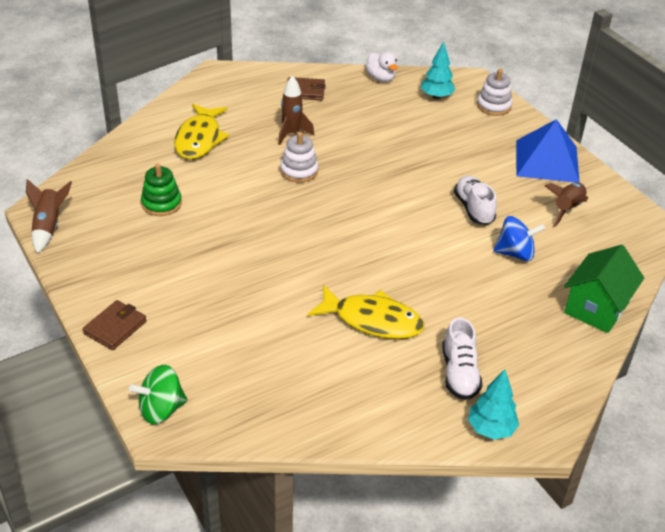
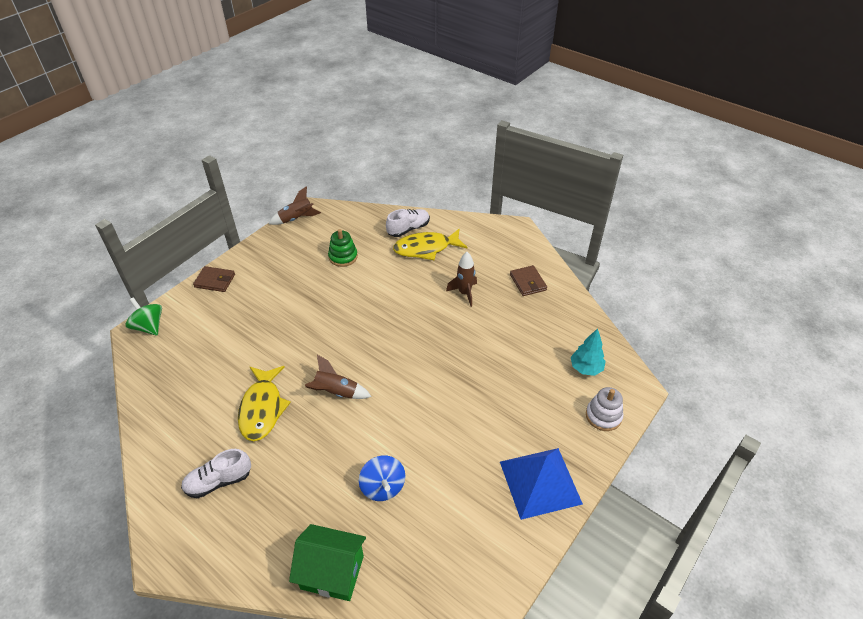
camera: 70 degrees right, 5 degrees up
(299, 171) = (419, 312): white stacking toy -> none
(381, 78) = (585, 322): white duck -> none
(473, 209) = (431, 439): white shoe -> white shoe (408, 229)
(491, 429) = (162, 518): turquoise tree -> none
(567, 209) = (470, 517): brown rocket -> brown rocket (336, 392)

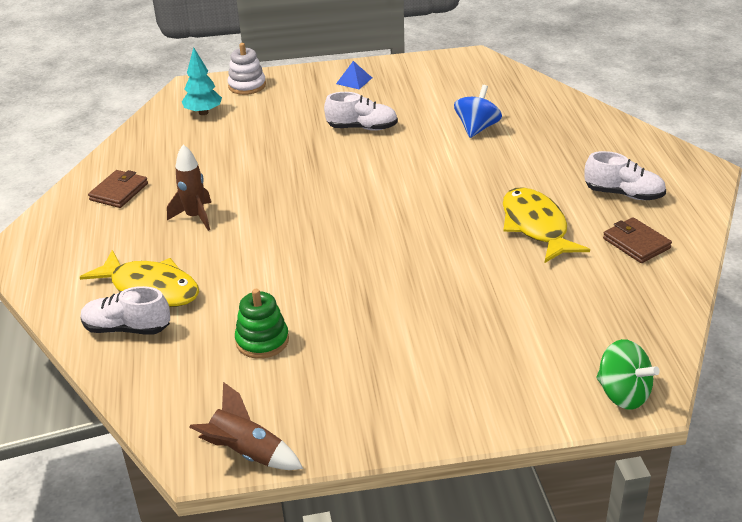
camera: 135 degrees left, 10 degrees down
(149, 327) = (623, 394): green spinning top -> green spinning top turned 45 degrees counterclockwise
(215, 281) = (476, 413): brown wallet -> brown wallet (636, 243)
(262, 408) = (536, 226): yellow fish -> yellow fish turned 60 degrees counterclockwise
(332, 572) = (565, 108): green house -> none
(336, 392) = (445, 203): brown rocket -> none
(465, 427) = (362, 128): none -> white shoe
(540, 482) = (354, 80): blue pyramid -> blue pyramid, size x0.43

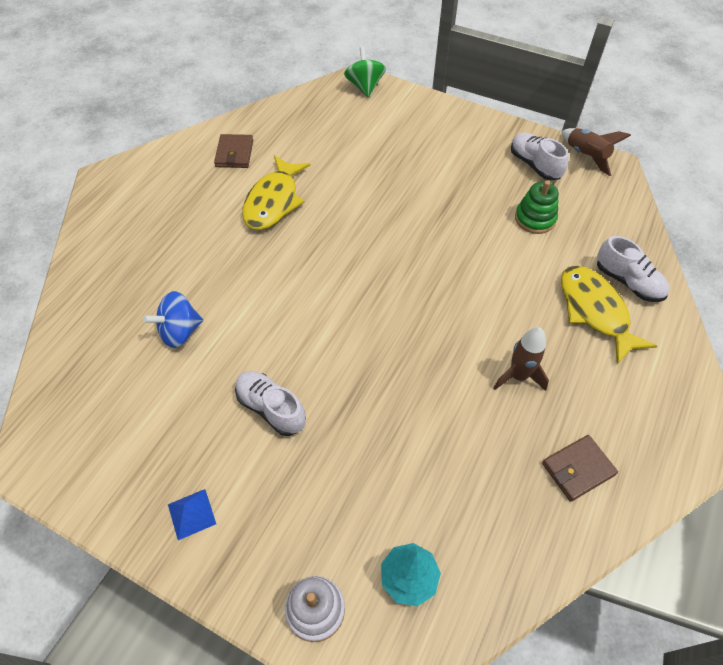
camera: 145 degrees left, 20 degrees up
(624, 194) = (183, 191): white shoe -> white shoe (534, 165)

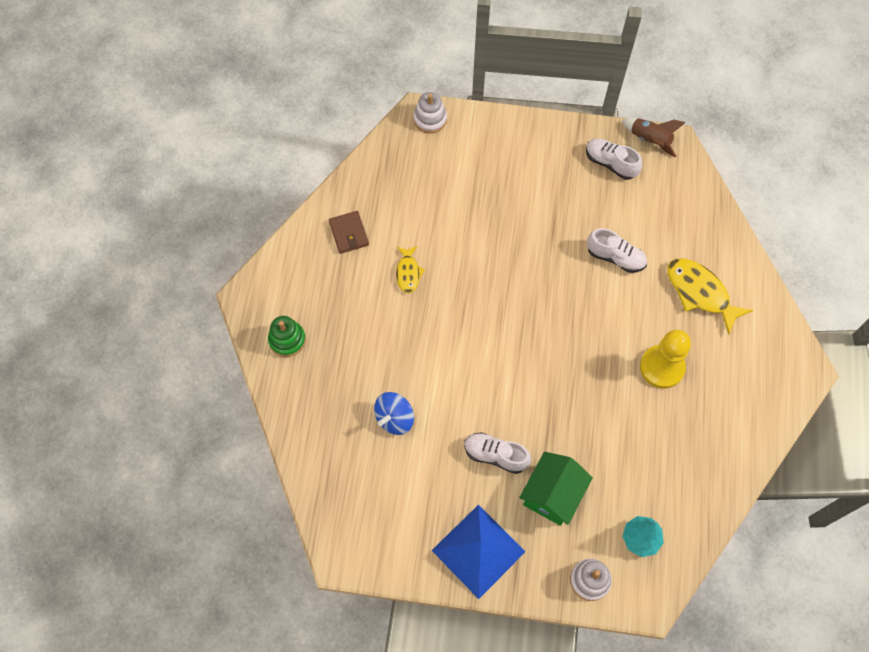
camera: 20 degrees left, 10 degrees up
(191, 514) = (478, 550): blue pyramid -> blue pyramid, size x2.31
(273, 201) = (408, 273): yellow fish -> yellow fish, size x0.58
(317, 478) = (552, 495): none -> green house
(365, 86) = (430, 119): green spinning top -> white stacking toy
(518, 376) = (662, 367): brown rocket -> yellow pawn
(535, 219) = (628, 220): green stacking toy -> green stacking toy (287, 340)
(578, 469) = (724, 424): brown wallet -> none
(628, 282) = (717, 258): white shoe -> white shoe (615, 257)

